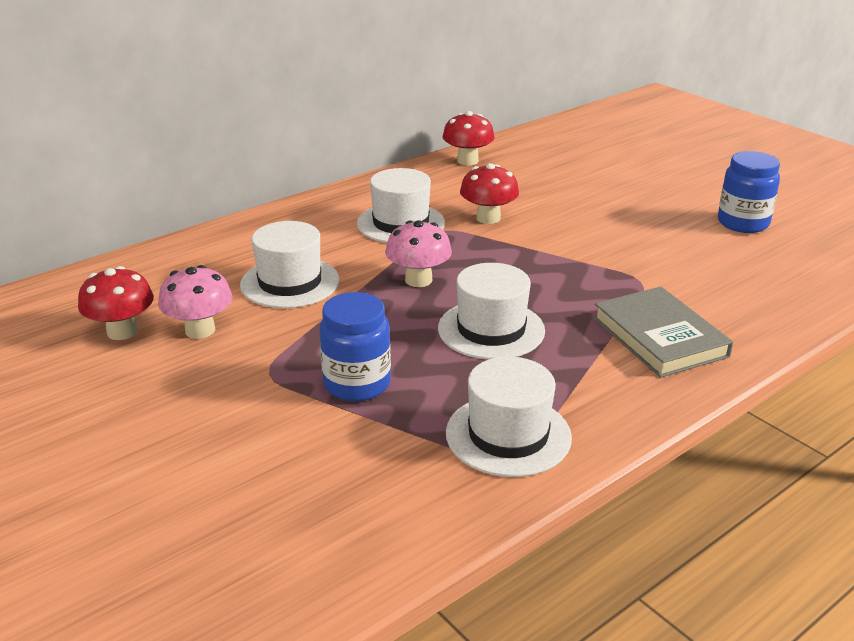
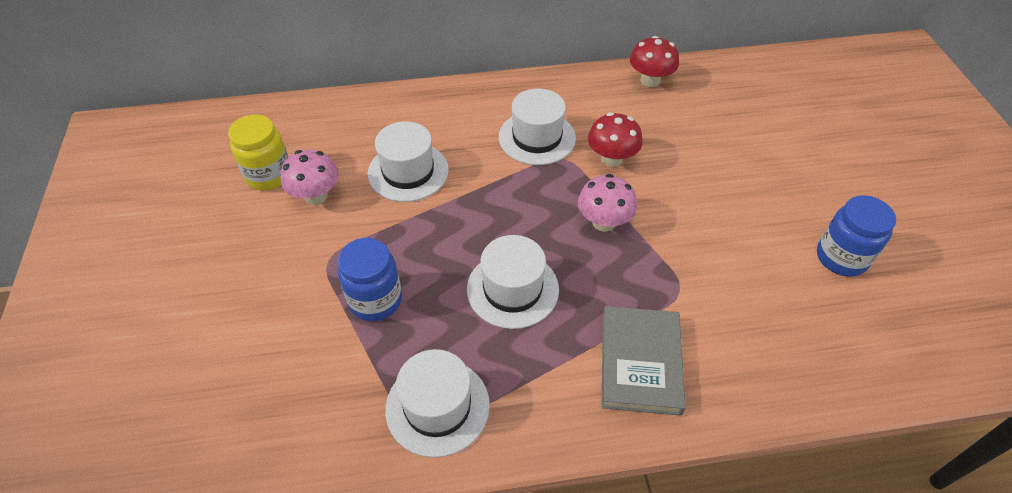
camera: 30 degrees right, 20 degrees up
(122, 331) = (269, 175): red mushroom -> yellow jar
(418, 280) = (501, 209): pink mushroom -> pink mushroom (603, 222)

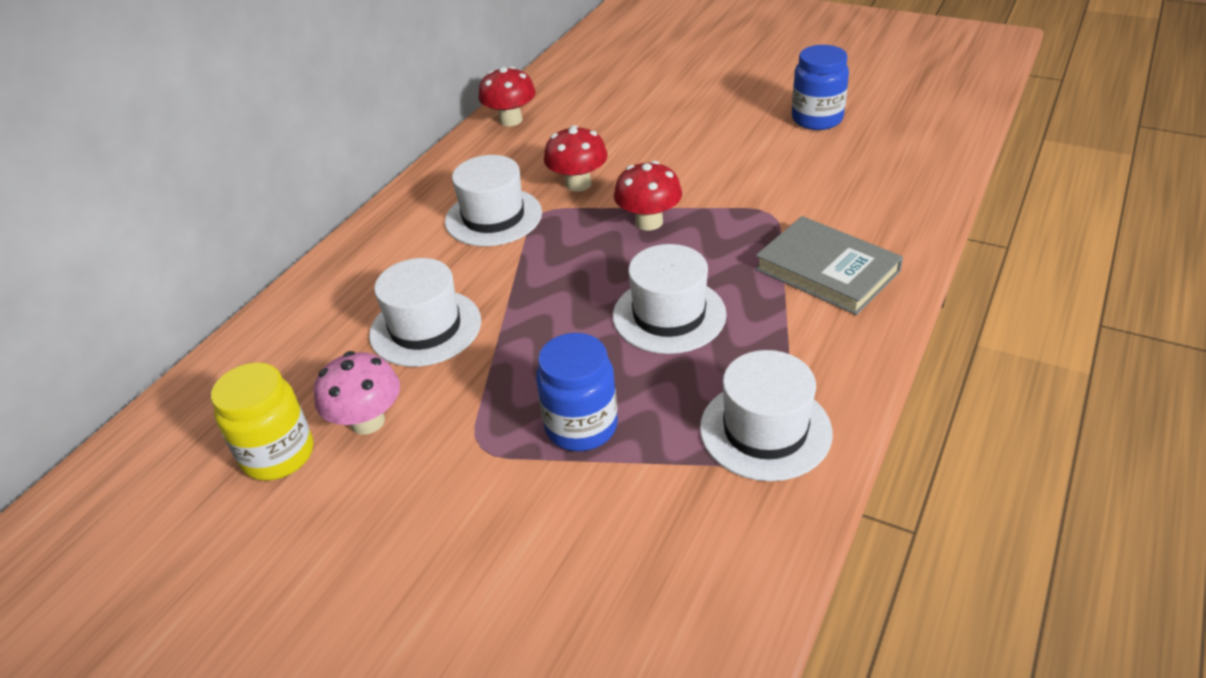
camera: 50 degrees left, 10 degrees down
(603, 222) = (649, 222): pink mushroom -> red mushroom

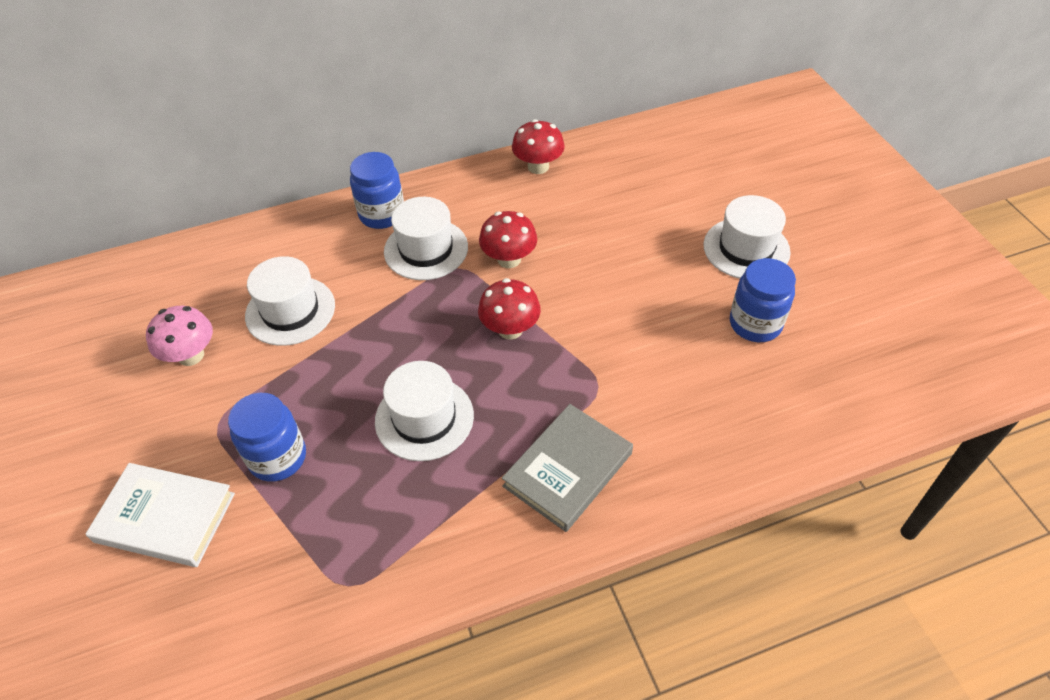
camera: 40 degrees right, 10 degrees up
(278, 455) = (133, 341): yellow jar -> none
(413, 218) = (382, 214): none -> blue jar
(538, 546) = (165, 517): none -> white book
(765, 430) = (363, 557): white hat -> white hat (746, 248)
(827, 270) = (567, 469): grey book -> grey book turned 45 degrees clockwise

